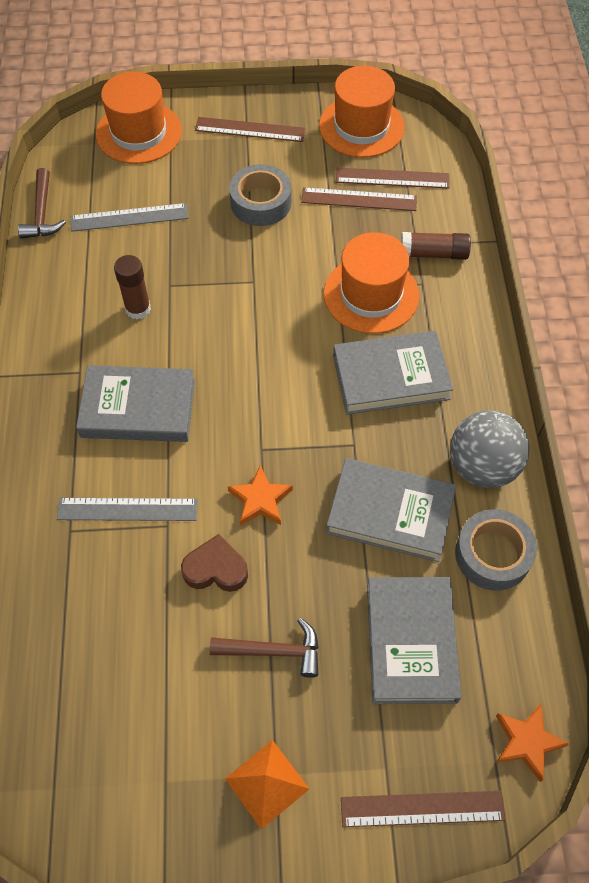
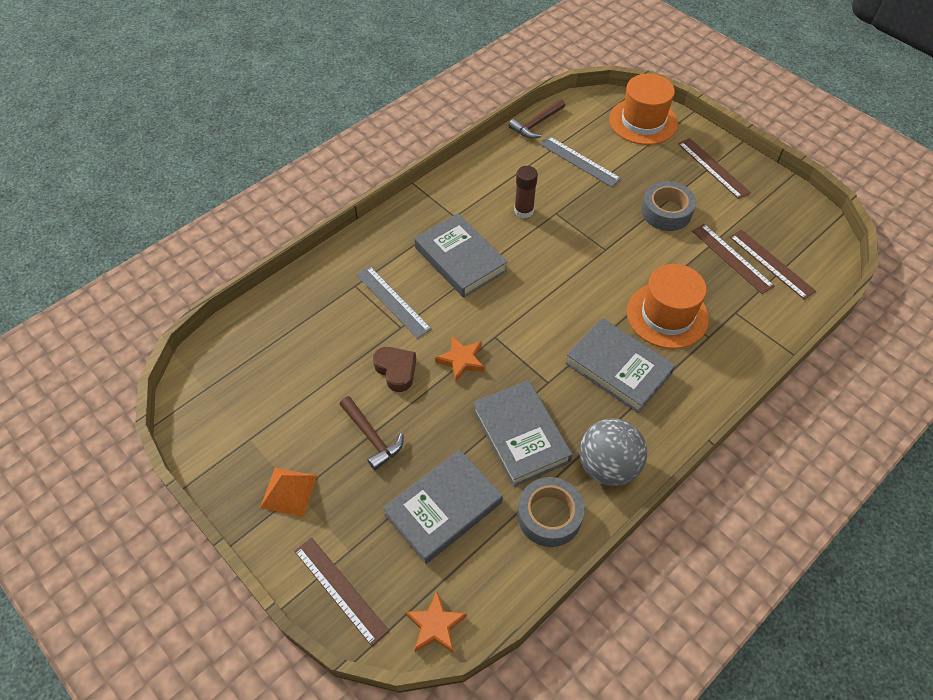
camera: 50 degrees right, 5 degrees down
(361, 126) = (790, 219): orange hat -> none
(433, 253) = (740, 327): brown glue stick -> none

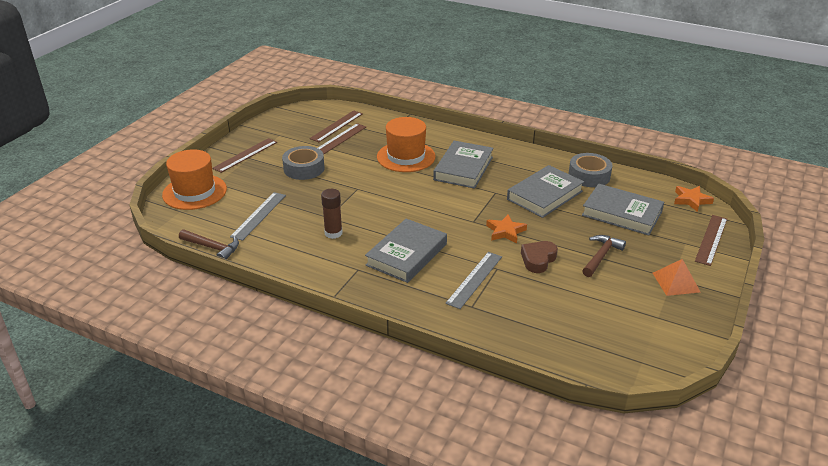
camera: 110 degrees left, 20 degrees down
(608, 466) = (538, 162): grey ball -> none

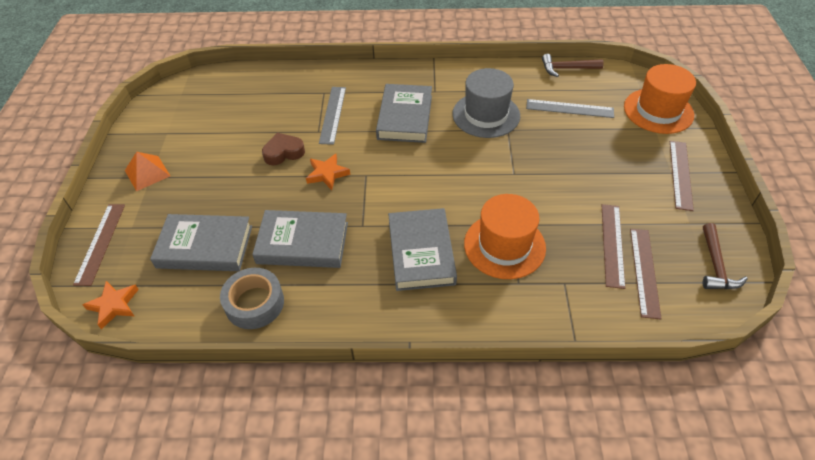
camera: 155 degrees right, 15 degrees up
(258, 215) = (569, 108): grey ruler -> grey ruler turned 75 degrees counterclockwise
(304, 168) = (597, 179): grey tape -> none
(333, 233) = (486, 115): brown glue stick -> grey hat
(538, 260) = (283, 152): brown heart -> brown heart turned 120 degrees counterclockwise
(545, 195) = (302, 243): grey book -> grey book turned 75 degrees clockwise
(601, 256) = (223, 177): brown hammer -> brown hammer (715, 265)

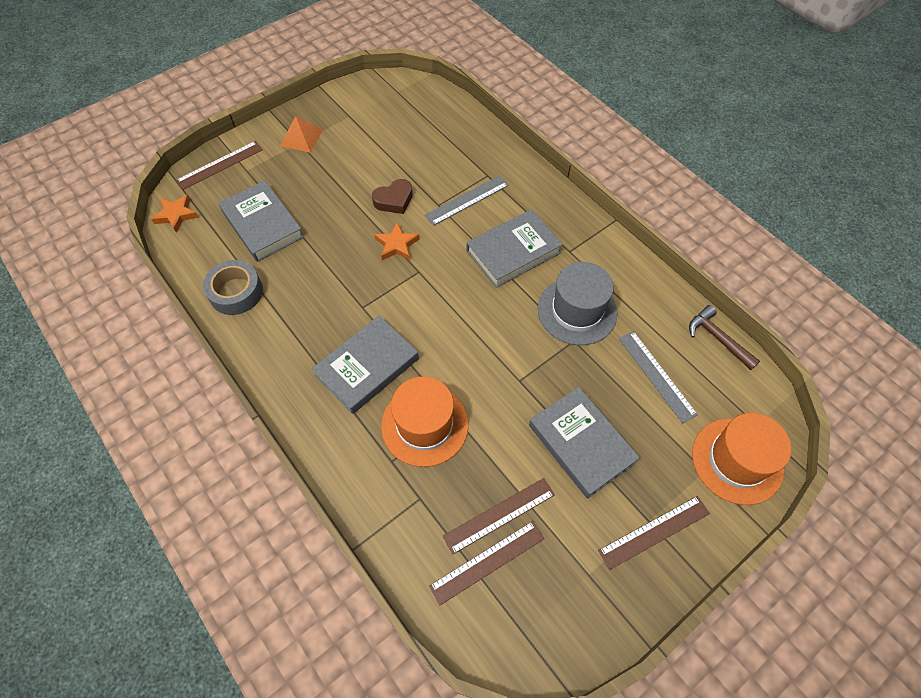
camera: 50 degrees right, 10 degrees up
(283, 152) = (394, 200): brown heart -> brown heart turned 120 degrees clockwise
(302, 243) = (313, 280): grey book -> grey book (581, 444)
(715, 265) = (549, 627): brown hammer -> none

